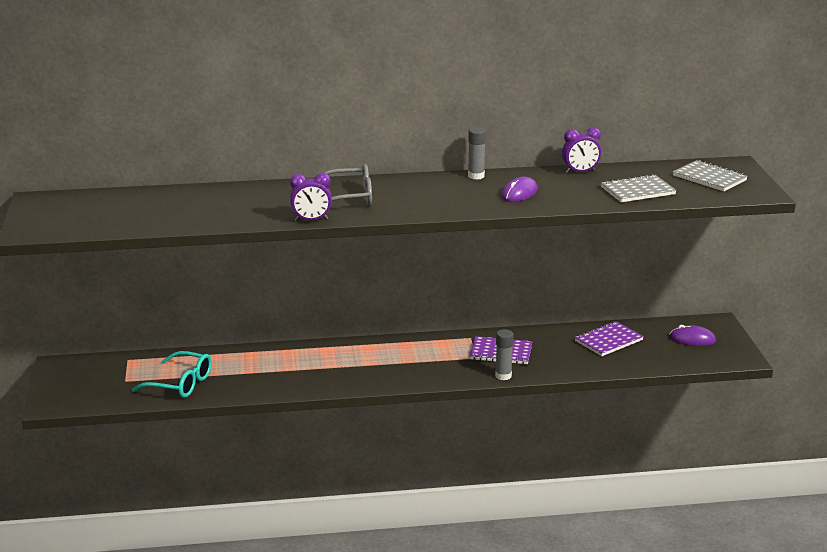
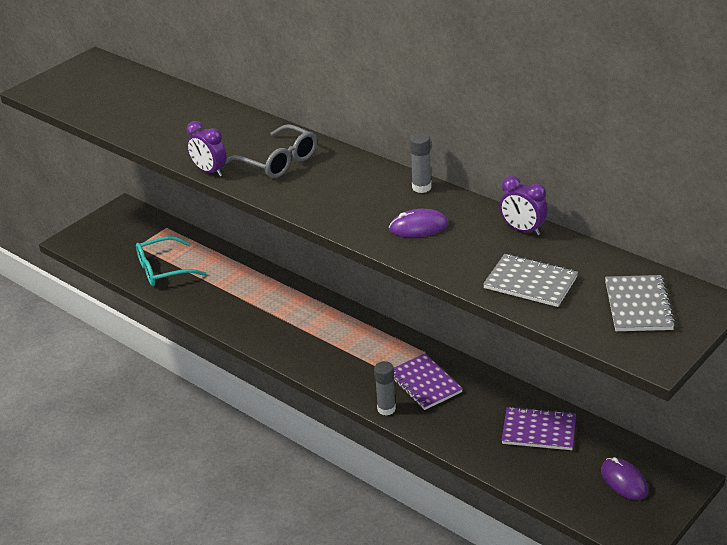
camera: 50 degrees right, 10 degrees up
(181, 384) = (163, 270): turquoise glasses -> turquoise glasses turned 90 degrees clockwise

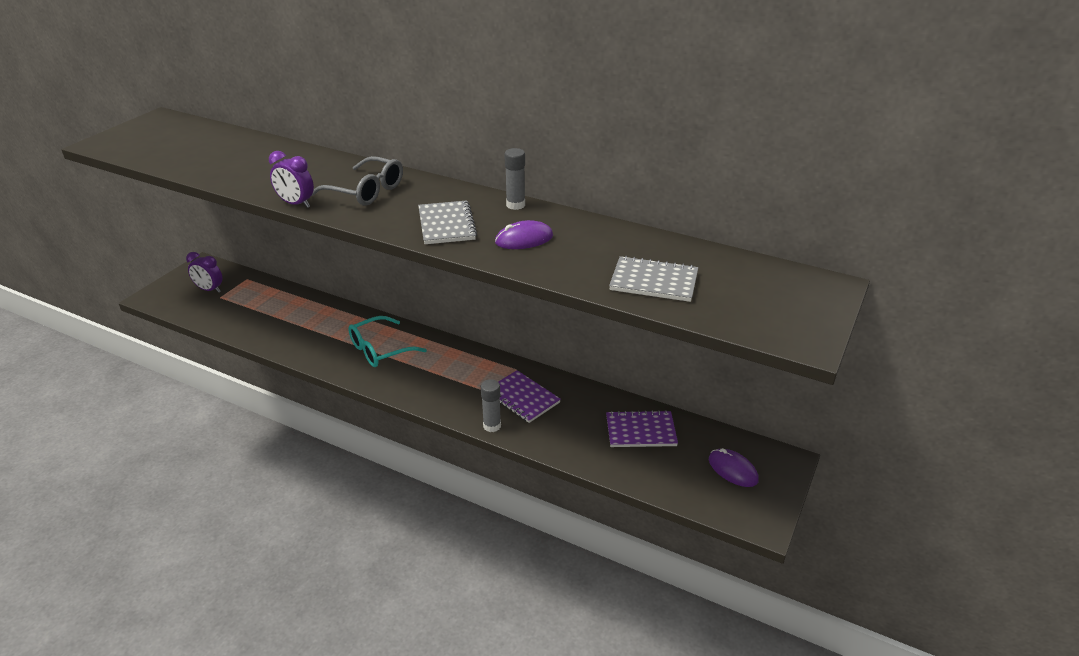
camera: 15 degrees left, 0 degrees up
(163, 270) = (248, 316): turquoise glasses -> turquoise glasses (380, 350)
(523, 230) = (627, 235): purple clock -> purple clock (209, 289)
(638, 305) = (767, 294): grey notebook -> grey notebook (446, 224)

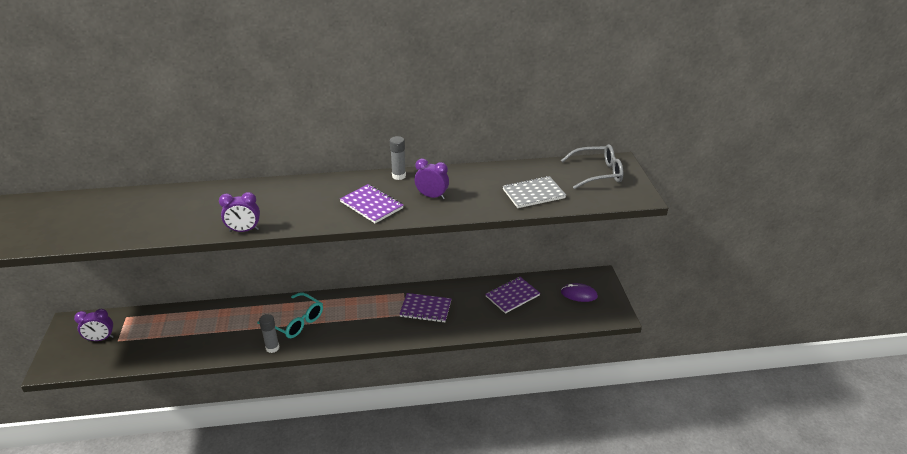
camera: 35 degrees left, 0 degrees up
(366, 191) = (285, 202): grey glasses -> grey glasses (598, 173)
(380, 350) = (296, 322): turquoise glasses -> turquoise glasses turned 75 degrees counterclockwise
(446, 224) = (371, 205): grey notebook -> purple notebook
(492, 426) = (424, 335): grey glue stick -> grey glue stick (272, 348)
(524, 239) = (432, 196): purple mouse -> purple clock

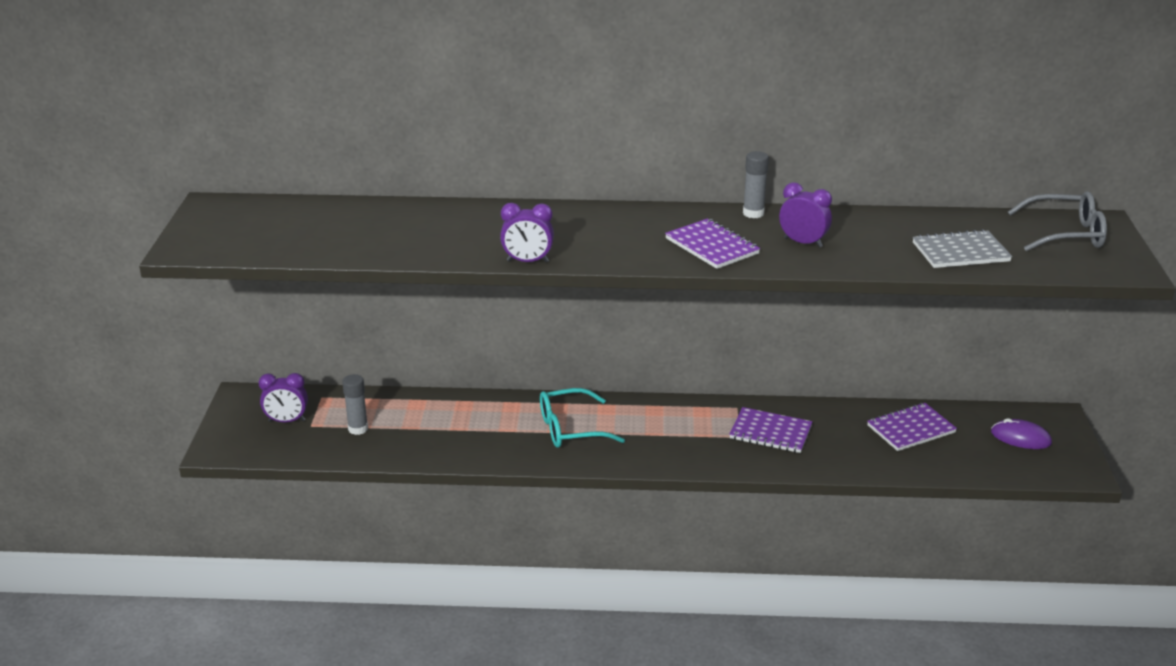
camera: 10 degrees right, 5 degrees down
(272, 348) = (535, 458): grey glue stick -> grey glue stick (358, 429)
(296, 322) = (570, 429): turquoise glasses -> turquoise glasses turned 120 degrees clockwise

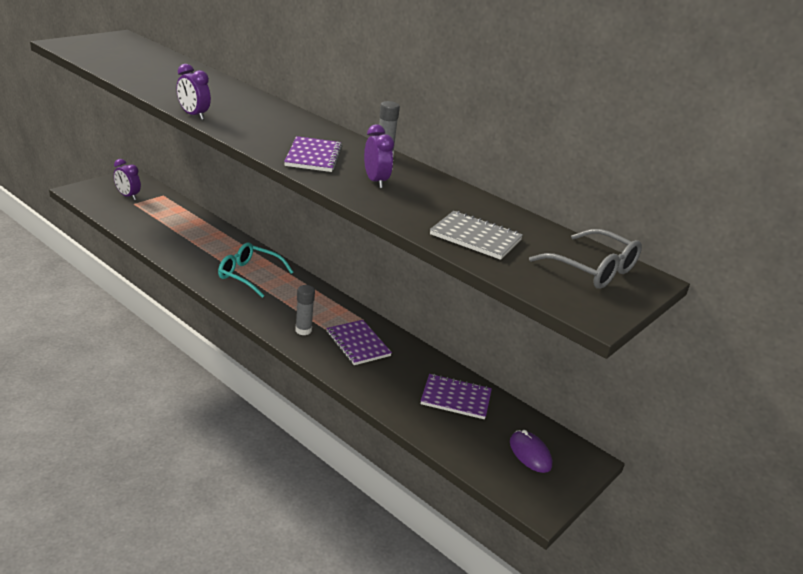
camera: 35 degrees right, 0 degrees up
(358, 429) = (150, 216): grey glue stick -> grey glue stick (303, 330)

